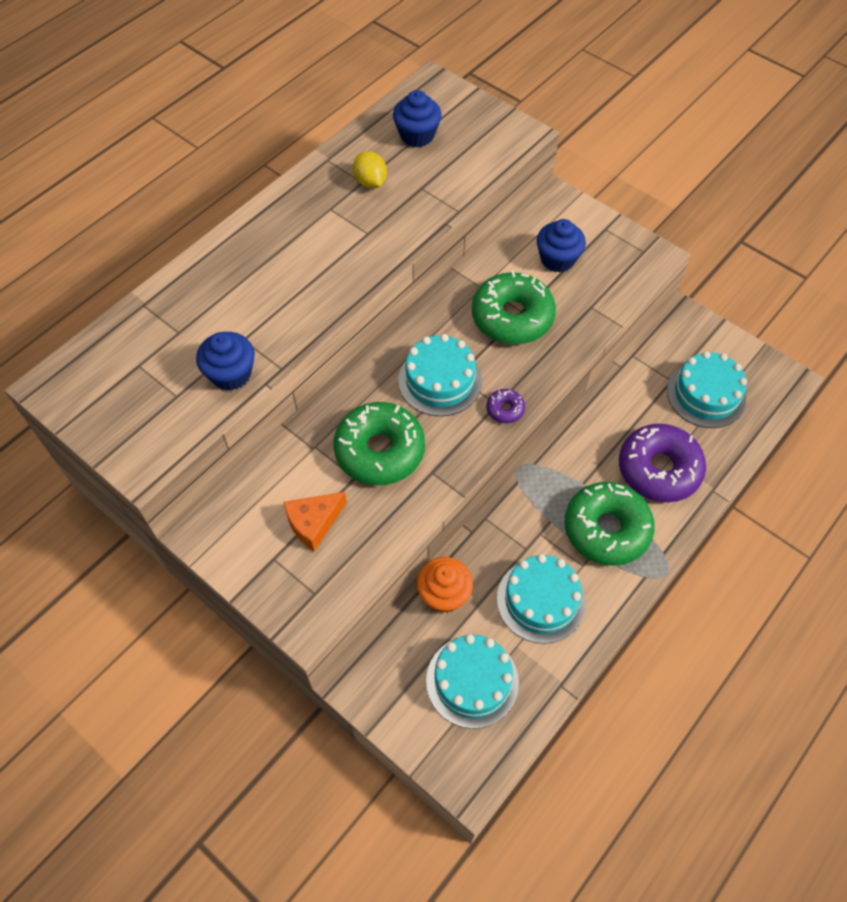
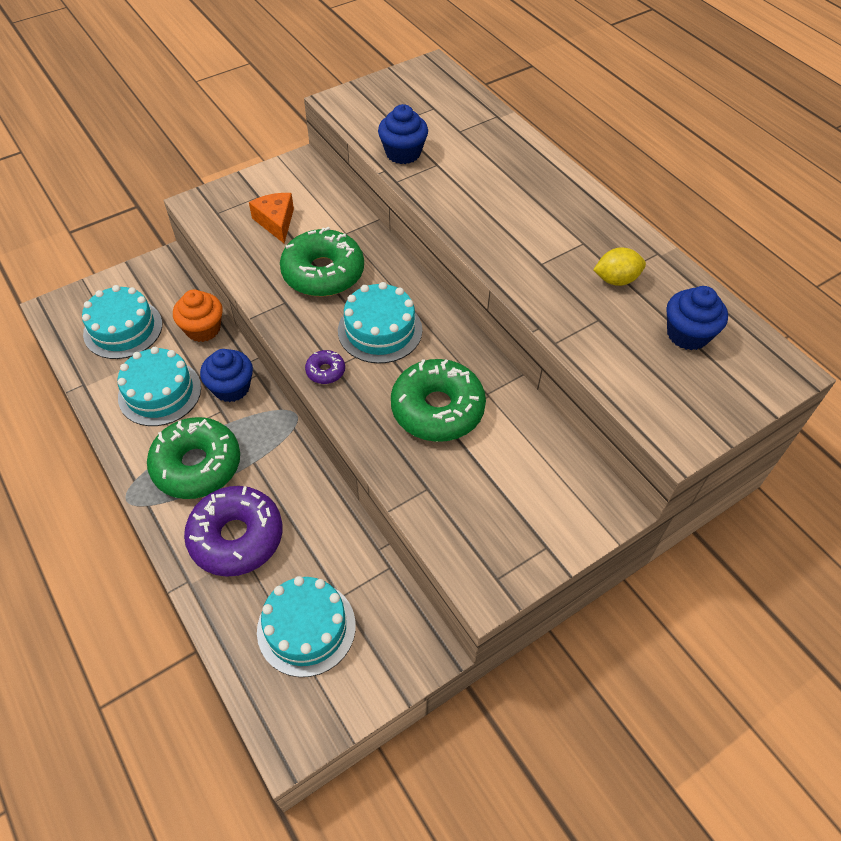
camera: 105 degrees right, 5 degrees down
(557, 259) = (508, 477): blue cupcake -> blue cupcake (231, 388)

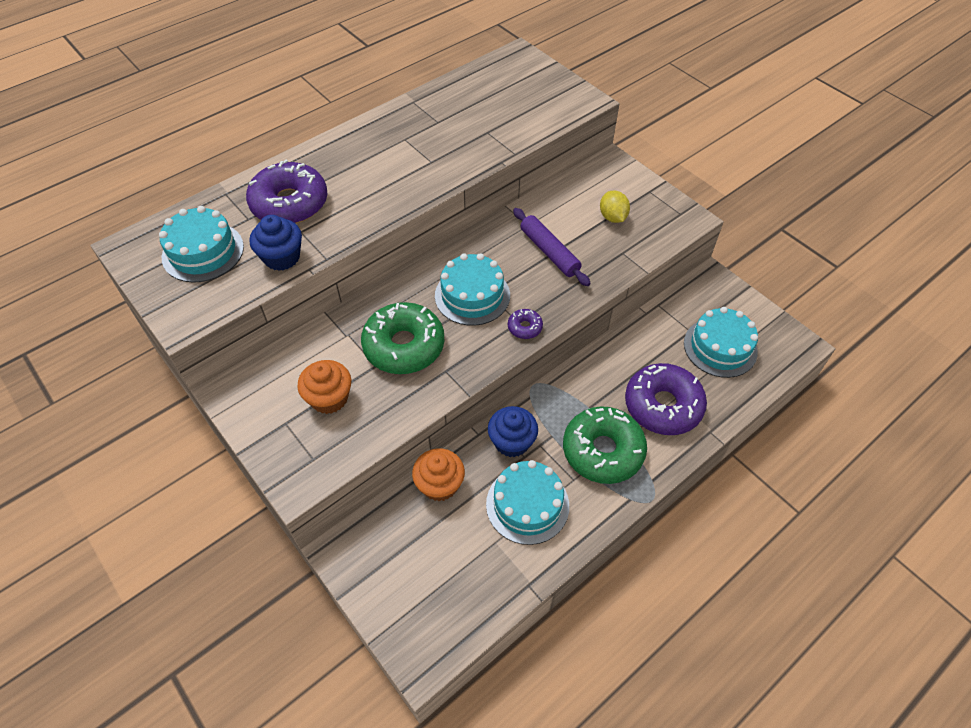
camera: 95 degrees left, 0 degrees up
(123, 329) = (446, 567): turquoise cake -> turquoise cake (203, 252)
(276, 222) = (329, 398): orange cheese -> orange cupcake
(437, 409) = (549, 252): green donut -> purple rolling pin
(478, 156) = (289, 203): none -> purple donut
(616, 280) = (445, 123): yellow lemon -> yellow lemon (612, 217)
(687, 334) = (494, 92): blue cupcake -> none

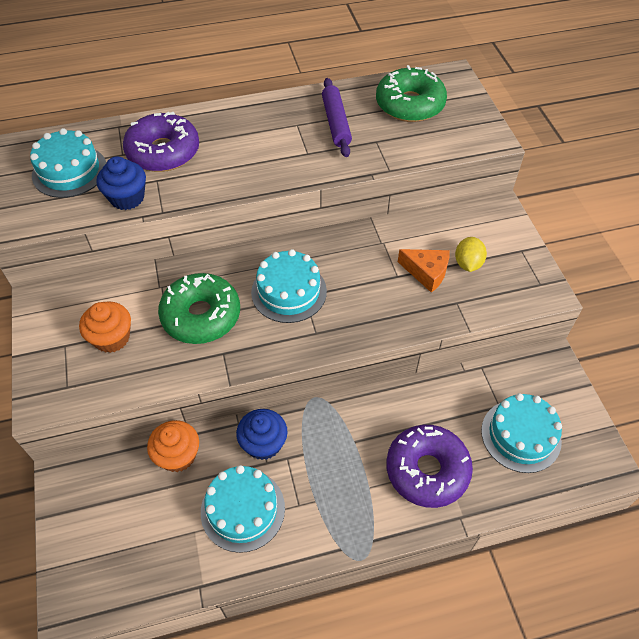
camera: 25 degrees right, 0 degrees up
(525, 327) = (318, 340): purple donut -> none
(549, 252) = (385, 276): purple rolling pin -> purple rolling pin (336, 123)
(583, 237) = (426, 273): none -> orange cheese
(602, 451) = (342, 489): green donut -> green donut (409, 105)

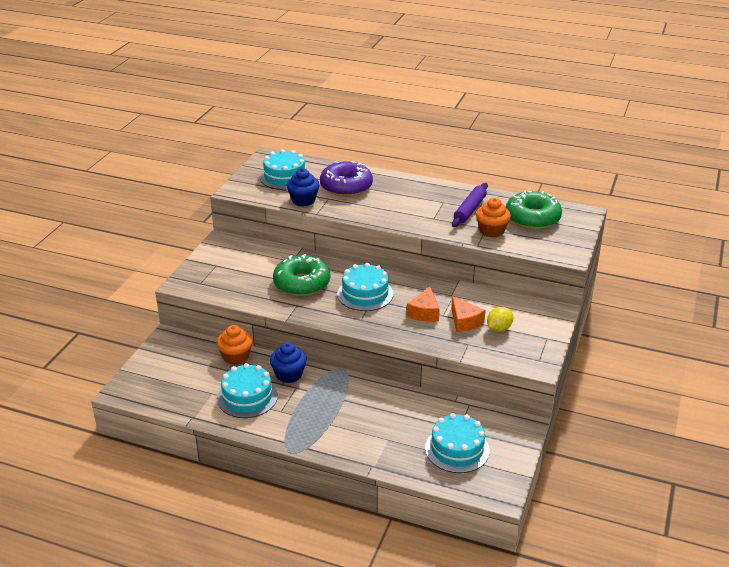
camera: 35 degrees right, 20 degrees down
(112, 338) = (243, 272): orange cupcake -> orange cupcake (491, 231)
(375, 283) = (424, 312): none -> orange cheese
(427, 470) = (375, 434): purple donut -> none

